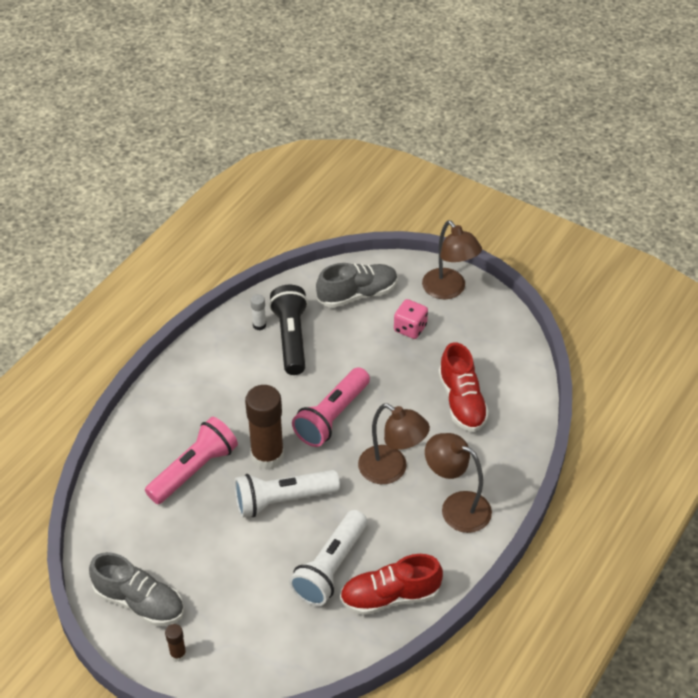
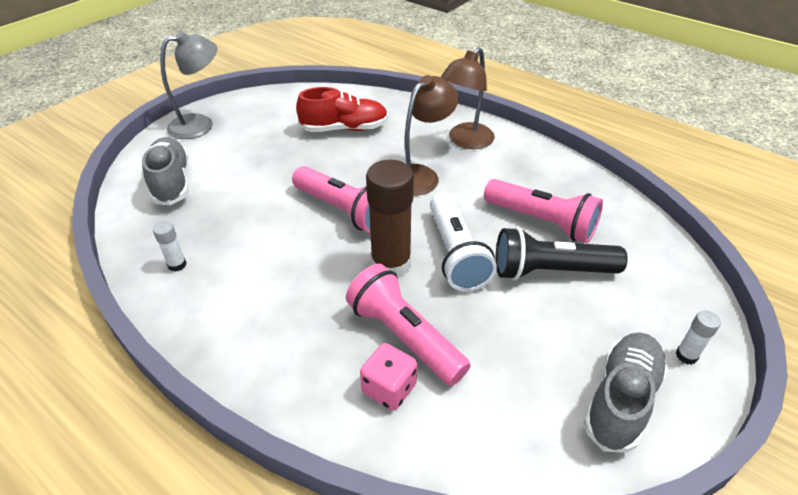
camera: 85 degrees left, 5 degrees down
(178, 654) = (686, 355): brown glue stick -> white glue stick
(291, 338) = (213, 237): black flashlight -> black flashlight (550, 271)
(330, 568) = (542, 222): white flashlight -> pink flashlight
(390, 596) = (569, 185): red shoe -> none
(410, 328) = (239, 151): pink dice -> pink dice (389, 388)
(449, 290) = (200, 124): brown lamp -> grey lamp

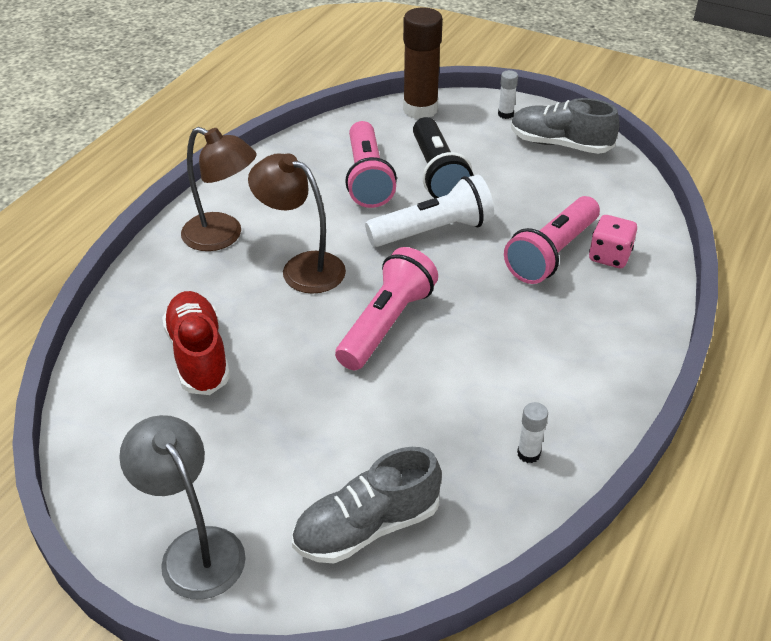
camera: 100 degrees left, 0 degrees up
(391, 264) = (464, 273): brown glue stick -> brown glue stick (420, 109)
(542, 222) = (368, 178): pink flashlight -> pink flashlight turned 150 degrees clockwise

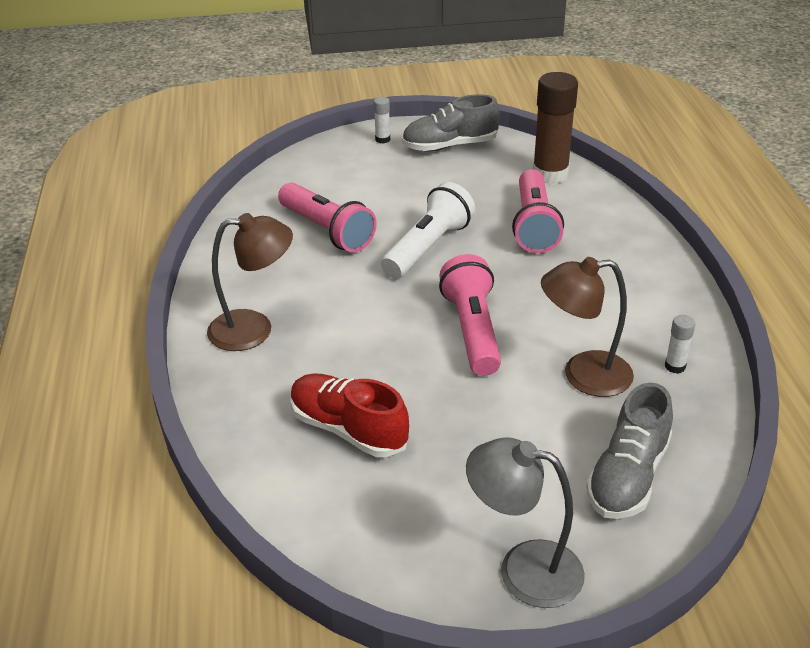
camera: 35 degrees left, 5 degrees down
(302, 268) = (354, 322): brown lamp -> brown lamp (583, 375)
(420, 109) = (308, 161): brown glue stick -> brown glue stick (550, 175)
(438, 174) = (381, 204): black flashlight -> none
(609, 256) = (575, 209): pink dice -> none

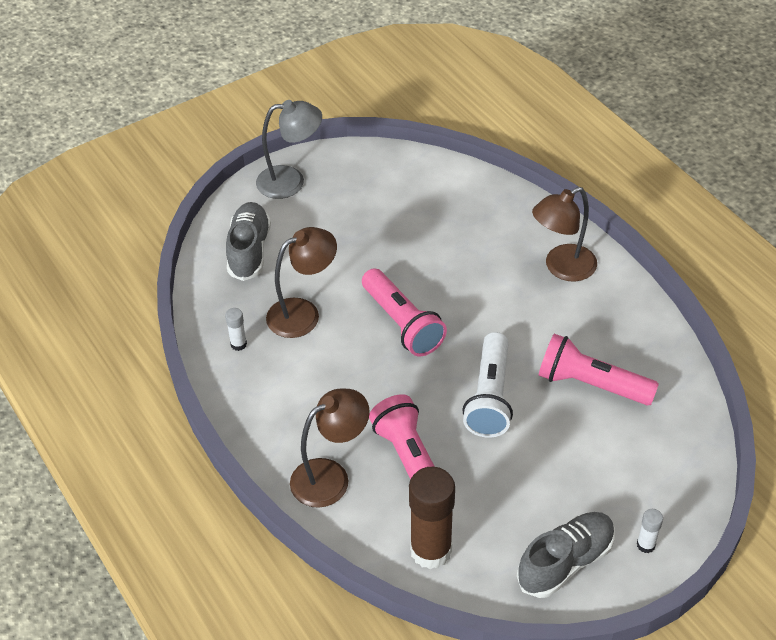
camera: 155 degrees right, 10 degrees up
(348, 429) = (438, 221): red shoe -> none
(614, 235) = (330, 477): none -> brown lamp

